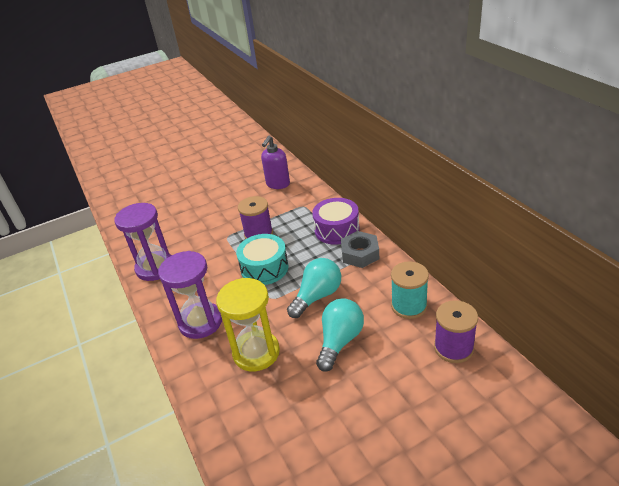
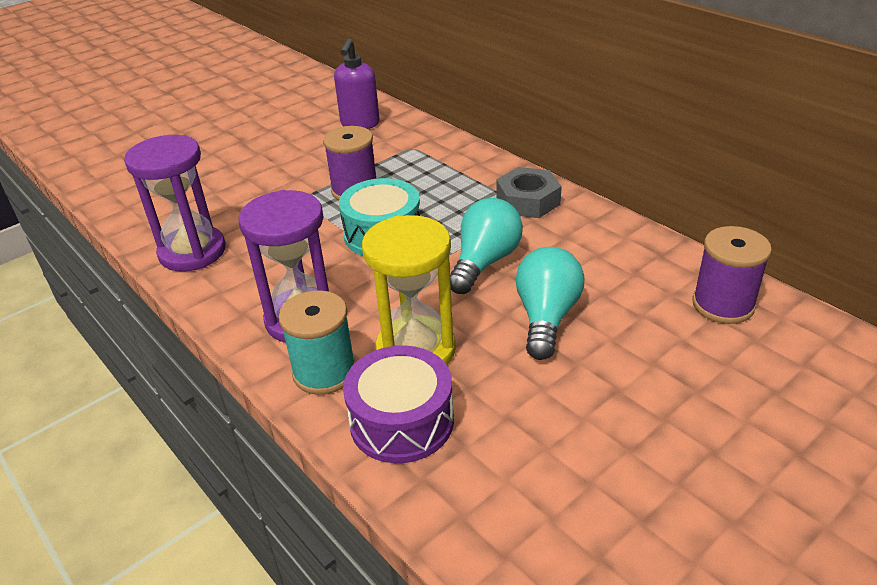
camera: 15 degrees left, 0 degrees up
(337, 230) = (478, 174): purple drum -> purple drum (402, 421)
(409, 306) = (632, 259): turquoise spool -> turquoise spool (324, 372)

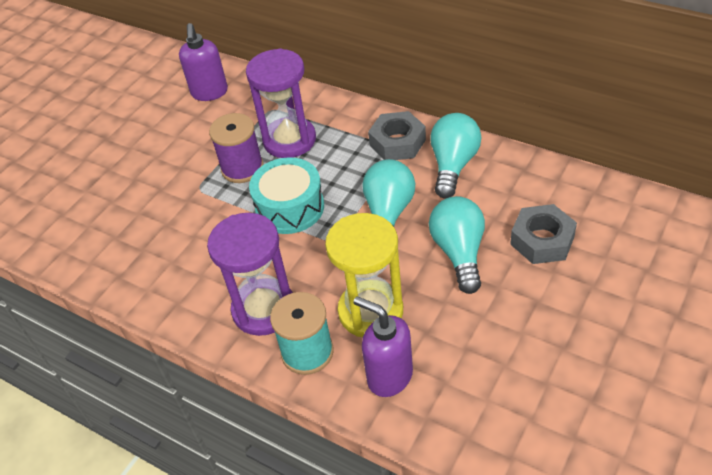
camera: 15 degrees left, 10 degrees up
(192, 252) = (129, 270): purple hourglass -> purple hourglass (289, 140)
(402, 421) = (389, 376): purple drum -> purple soap dispenser
(580, 233) = (453, 165): none -> turquoise light bulb
(652, 328) = (542, 240): none -> grey nut
(723, 305) = (585, 204): purple spool -> none

